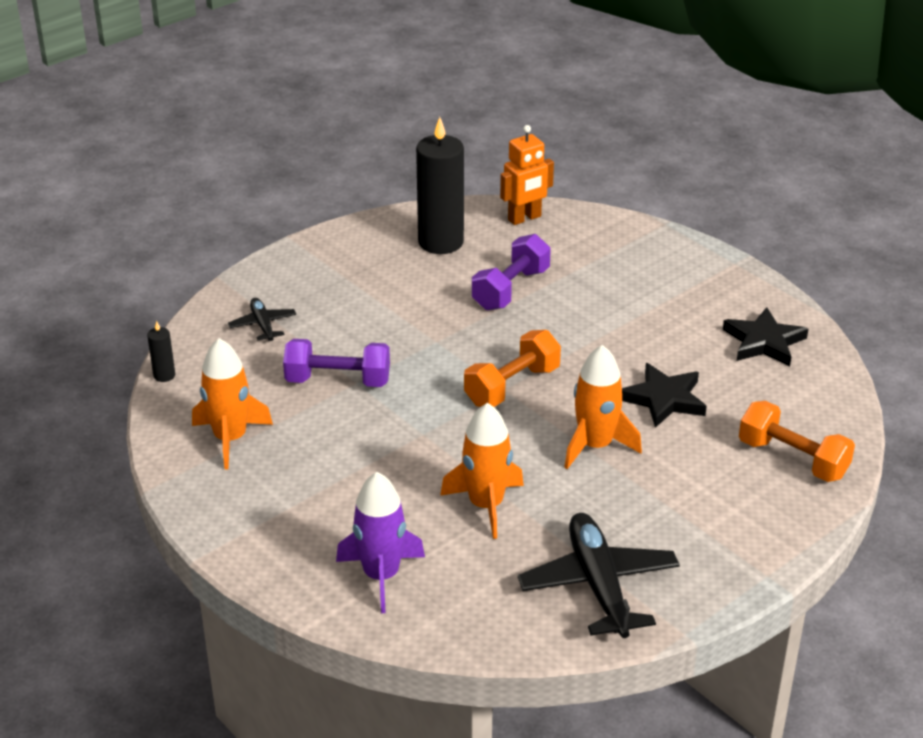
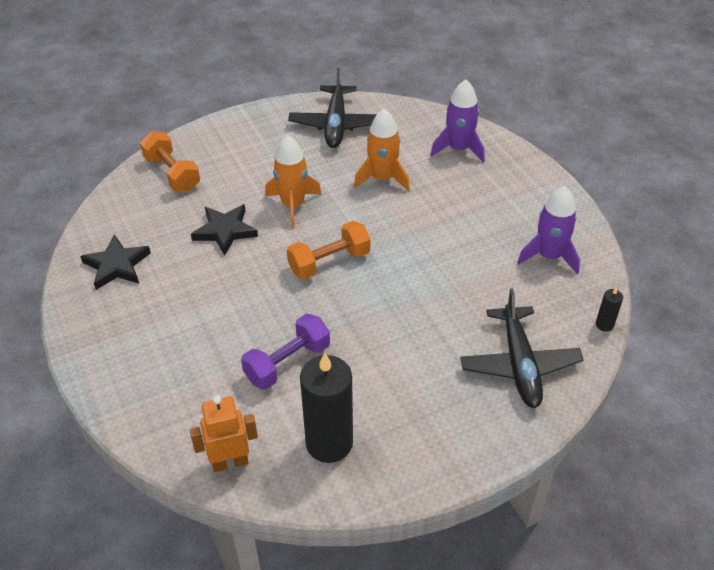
camera: 165 degrees left, 10 degrees up
(230, 438) = (549, 256): orange rocket -> purple rocket
(263, 325) = (519, 365): black plane -> black plane, size x1.96
(338, 381) = (462, 292): purple dumbbell -> none

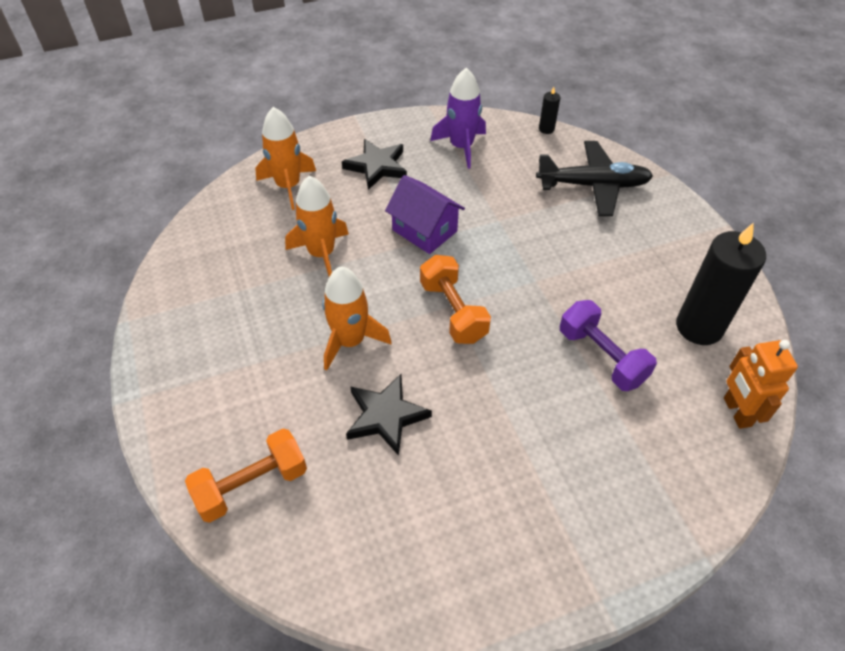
camera: 85 degrees left, 5 degrees up
(116, 265) = (436, 552): black star -> black star (377, 166)
(335, 124) = (205, 289): black plane -> none
(422, 238) = (424, 230): none -> purple house
(458, 149) = (288, 186): purple rocket -> orange rocket

